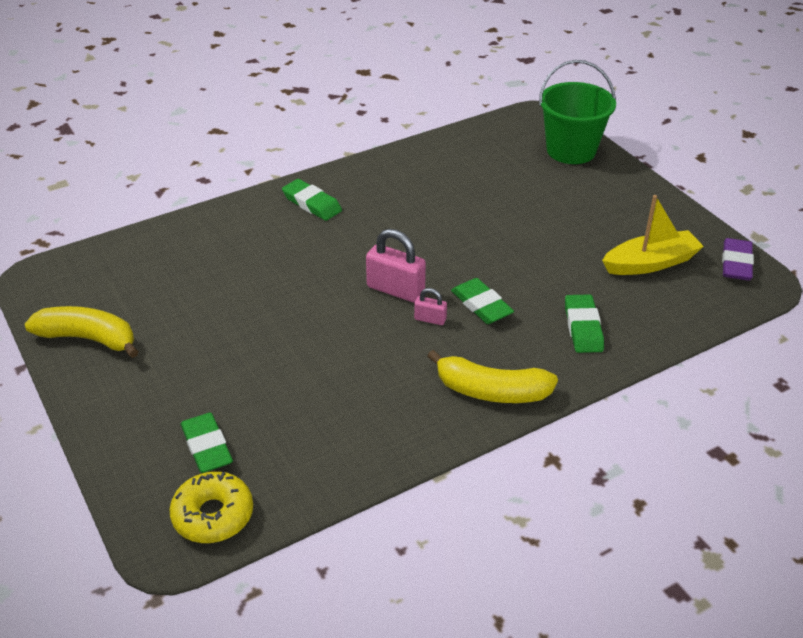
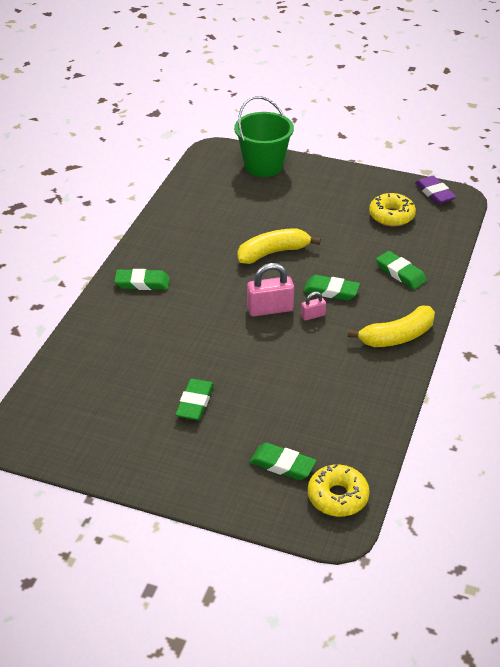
camera: 40 degrees left, 0 degrees up
(88, 339) = (113, 452): yellow banana -> yellow banana (273, 253)
(211, 337) = (195, 402): none -> green eraser
(650, 263) = (391, 216): yellow boat -> yellow donut

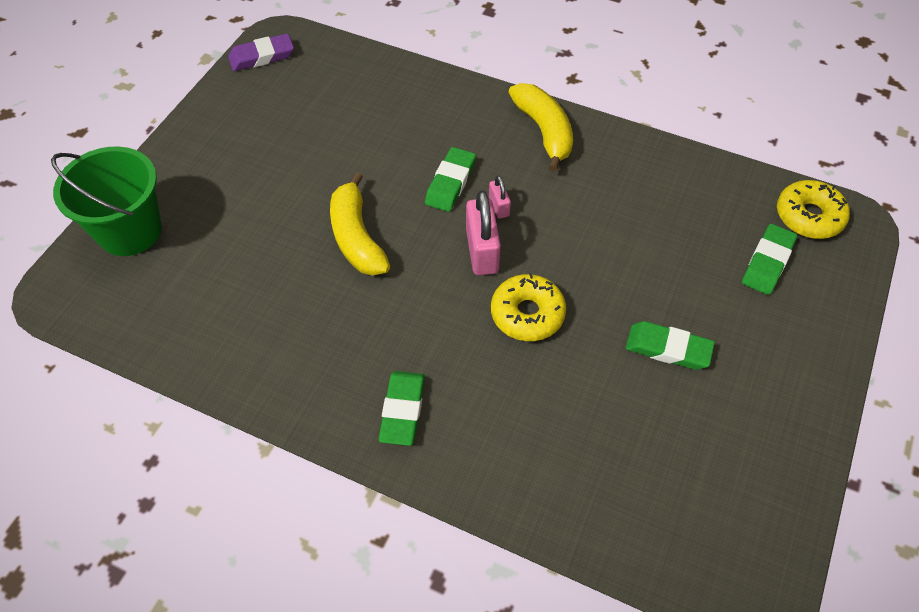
camera: 85 degrees left, 15 degrees up
(391, 216) = (301, 104): yellow donut -> yellow donut (527, 314)
(400, 273) = (424, 112): green eraser -> none

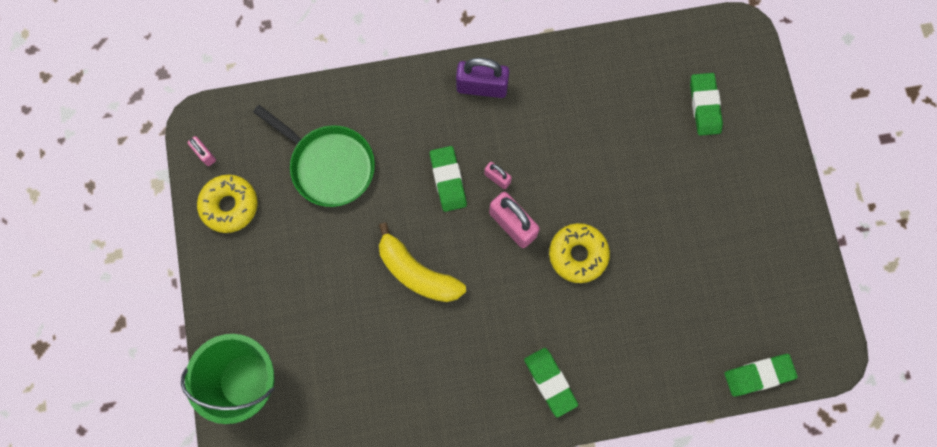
camera: 35 degrees left, 20 degrees up
(262, 56) = (205, 154): purple eraser -> pink padlock
(354, 116) = (329, 165): none -> green pan
(544, 131) = (482, 87): yellow banana -> purple padlock
(668, 348) = (683, 219): green eraser -> green eraser (758, 375)
(809, 216) = (709, 47): yellow donut -> yellow donut (230, 206)

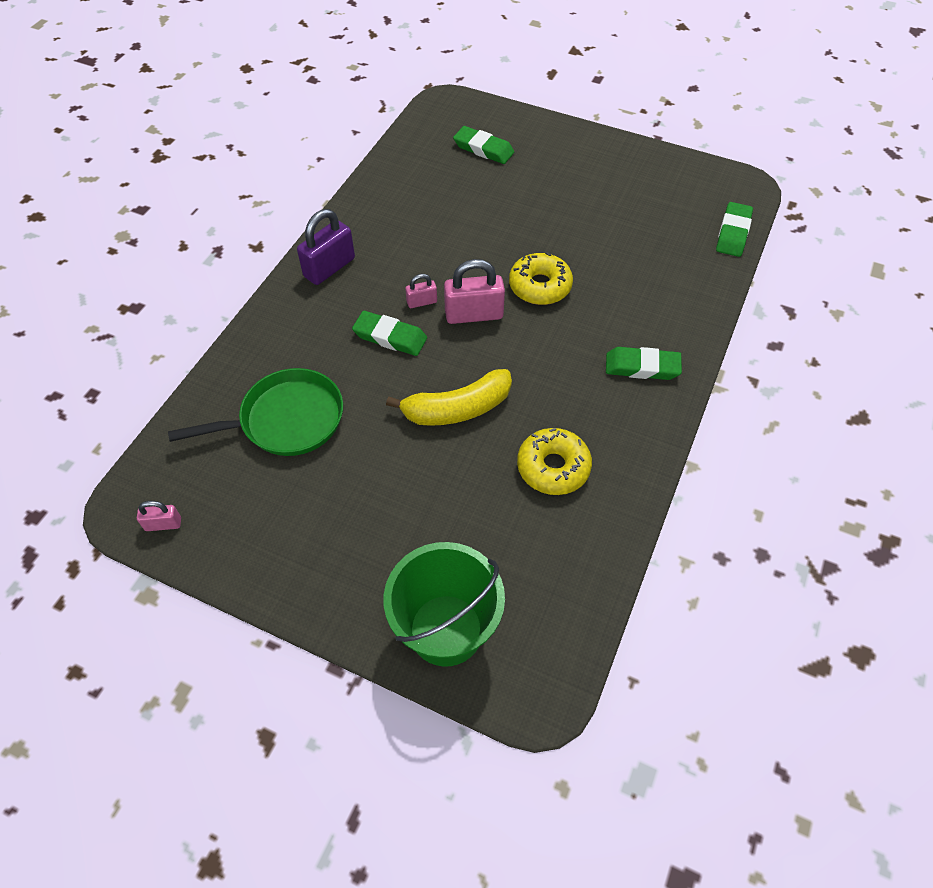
camera: 55 degrees left, 20 degrees down
(230, 206) = (241, 533): yellow donut -> yellow donut (553, 467)

